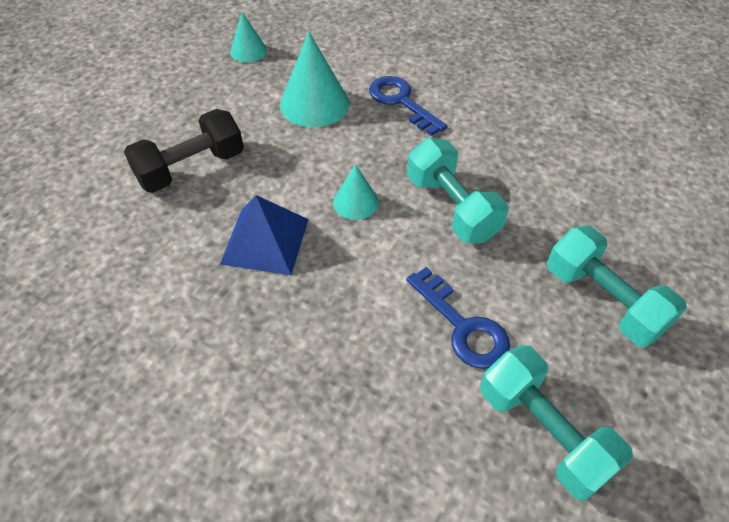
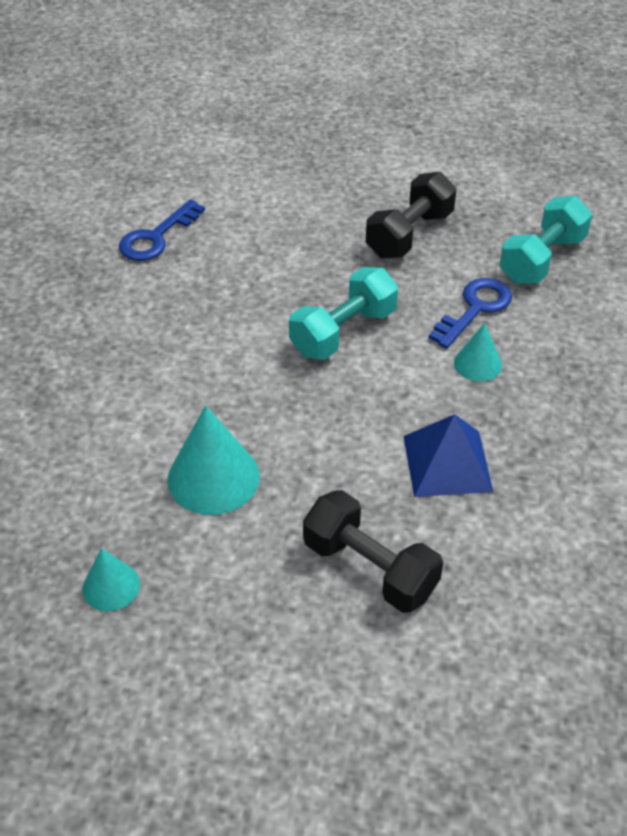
camera: 105 degrees left, 5 degrees down
(356, 202) = (364, 403): turquoise cone -> turquoise cone (478, 364)
(401, 102) = (189, 395): blue key -> blue key (157, 237)
(603, 300) = (409, 234): turquoise dumbbell -> black dumbbell

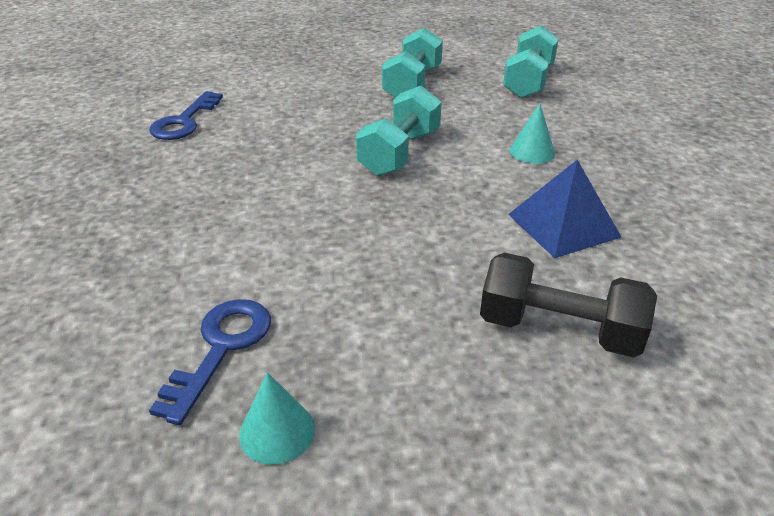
camera: 20 degrees left, 10 degrees down
(213, 477) = (342, 290): turquoise cone -> none
(409, 234) = (412, 85): black dumbbell -> turquoise dumbbell
(474, 309) = (501, 119): blue key -> blue key (221, 348)

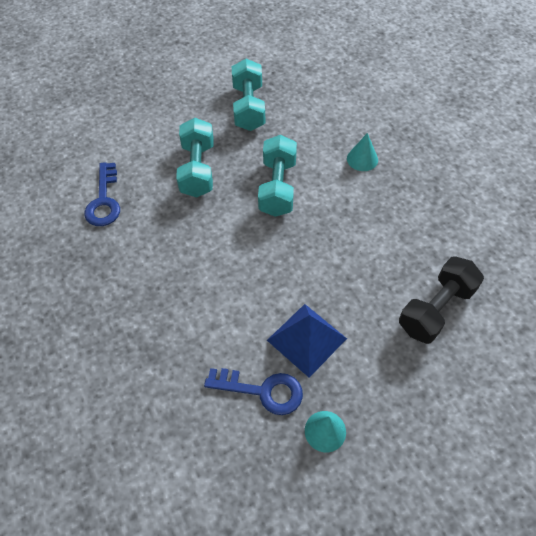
camera: 20 degrees left, 20 degrees up
(221, 348) = (262, 390): blue key -> blue key turned 105 degrees clockwise
(528, 82) = (329, 80): turquoise dumbbell -> turquoise dumbbell (198, 169)
(559, 330) = (435, 309): black dumbbell -> black dumbbell turned 45 degrees counterclockwise
(563, 225) = (407, 224): blue pyramid -> blue pyramid (307, 339)

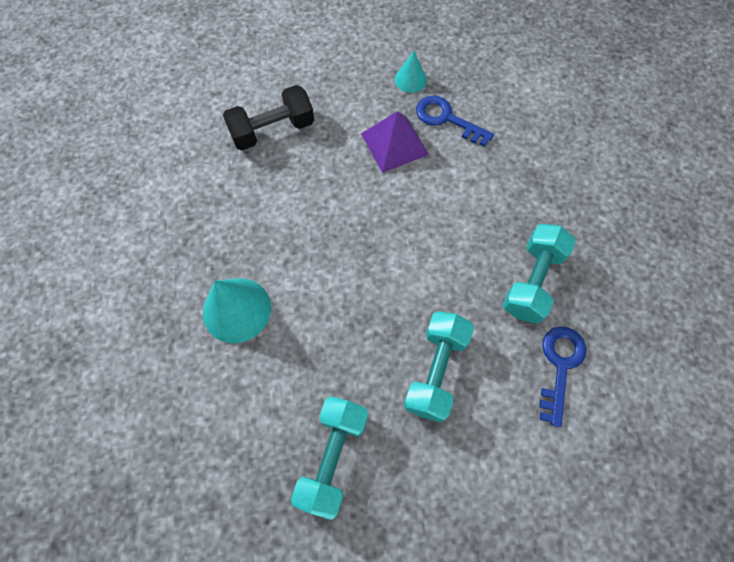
camera: 160 degrees left, 10 degrees up
(278, 187) = (351, 307): turquoise dumbbell -> turquoise dumbbell (532, 281)
(307, 339) = (394, 144): blue pyramid -> purple pyramid
(362, 159) = (236, 310): turquoise cone -> turquoise cone, size x1.74

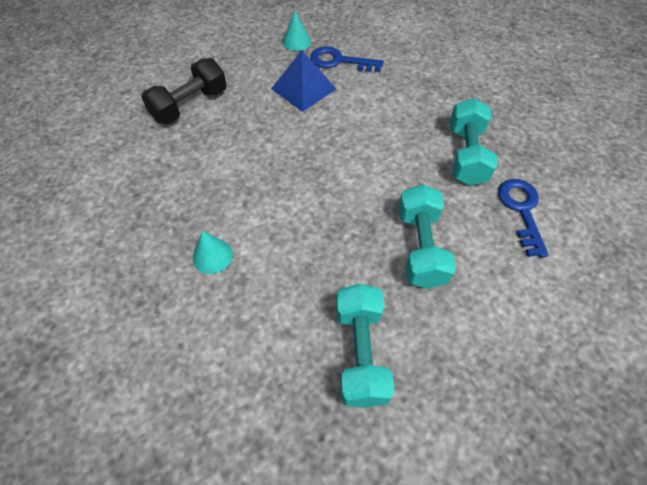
camera: 20 degrees left, 10 degrees down
(236, 310) = (212, 256): turquoise cone -> turquoise cone, size x0.57
(394, 144) = (303, 88): purple pyramid -> blue pyramid

